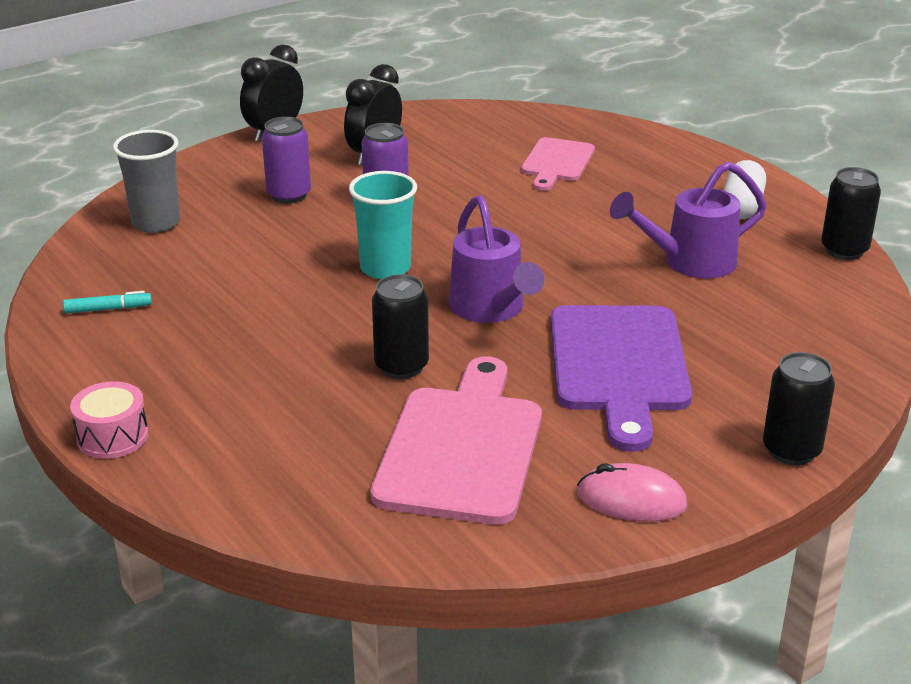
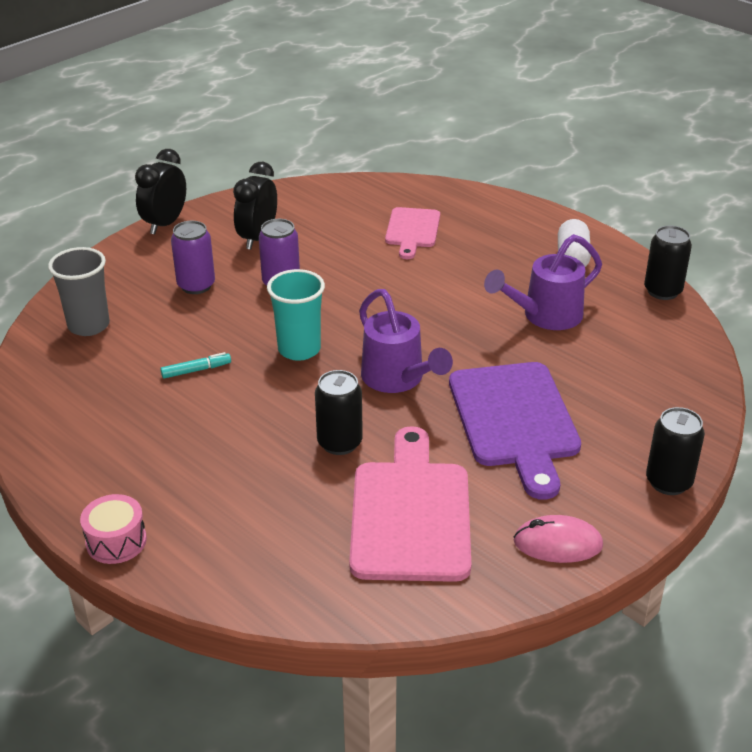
camera: 10 degrees left, 5 degrees up
(108, 309) = (73, 416): turquoise marker -> turquoise marker (196, 370)

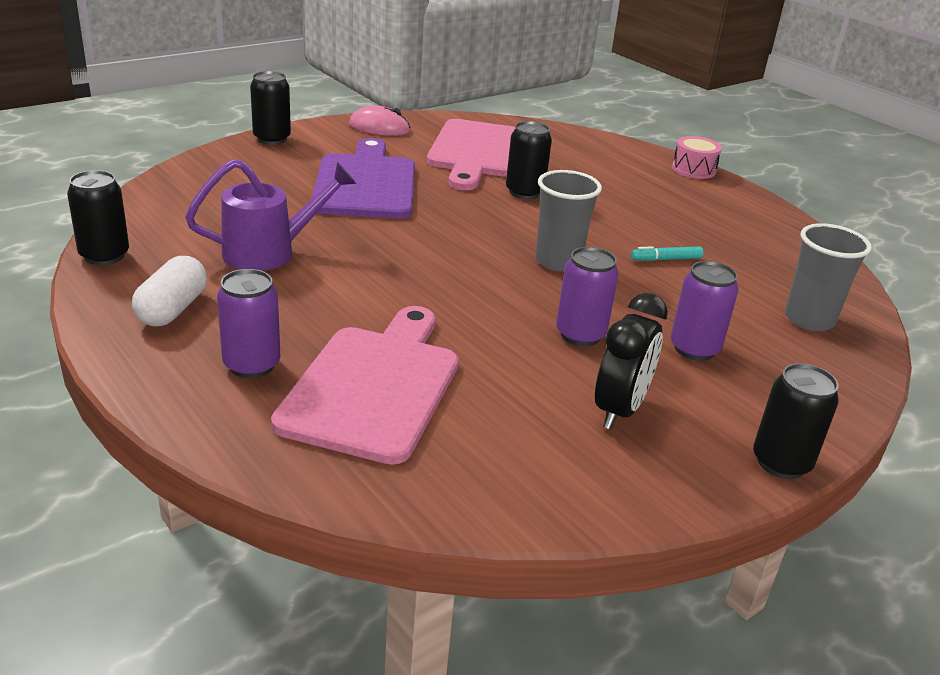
camera: 175 degrees left, 5 degrees down
(165, 224) = (781, 462): black clock -> black can
(299, 349) = (558, 261): turquoise cup -> grey cup
(397, 379) = (460, 224): purple watering can -> none
(412, 230) = (374, 386): pink cutting board -> pink cutting board, size x1.73
(493, 232) = (252, 365): none -> purple can

